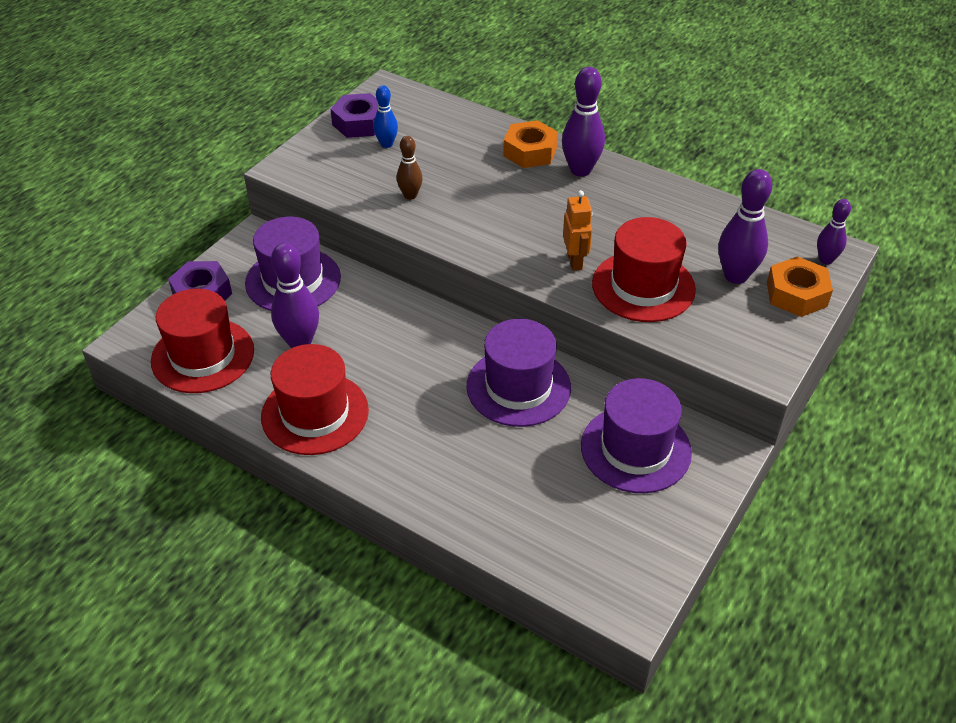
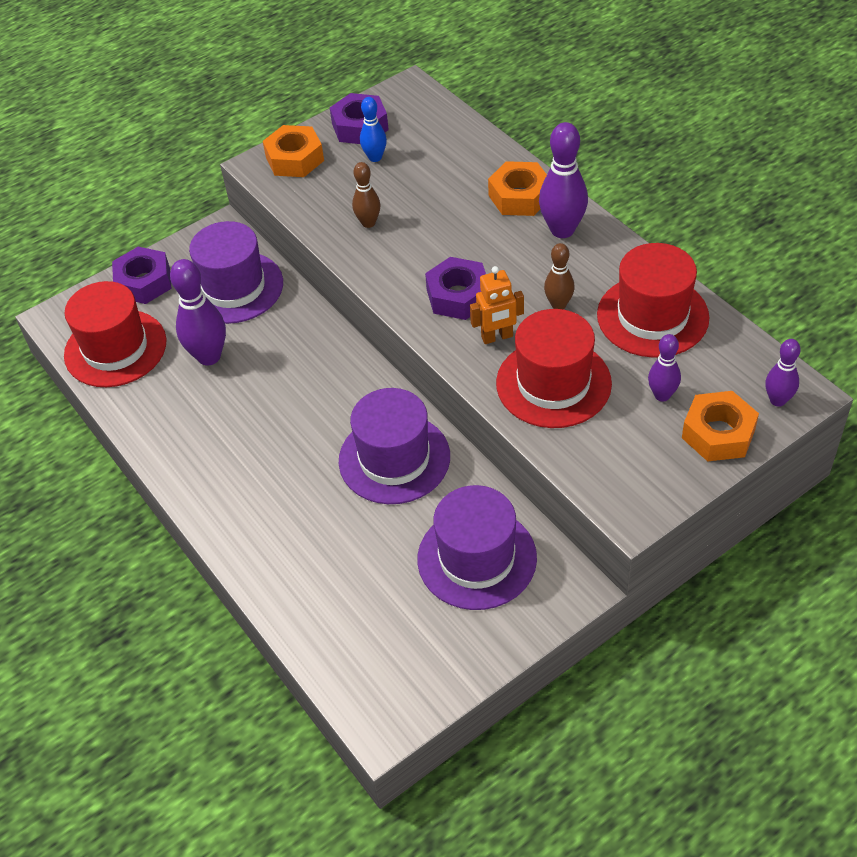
camera: 25 degrees right, 5 degrees up
(313, 157) = (295, 159): none -> orange nut
(315, 413) = (187, 435): red hat -> red hat (652, 316)
(522, 236) = (458, 296): none -> purple nut
(575, 261) = (497, 337): orange robot -> orange robot turned 60 degrees clockwise
(611, 226) = (558, 305): none -> brown bowling pin
(735, 276) = (662, 395): purple bowling pin -> purple bowling pin, size x0.59

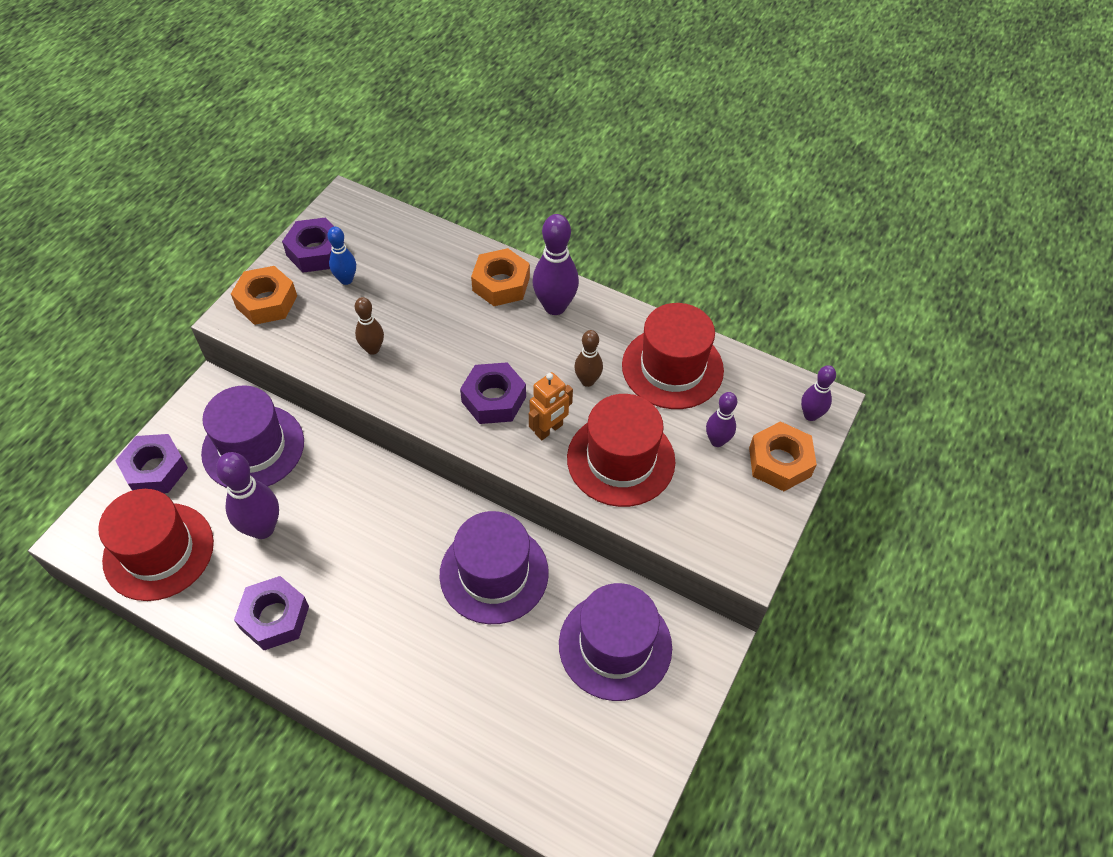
camera: 30 degrees left, 5 degrees up
(183, 432) = (274, 617): none -> purple nut

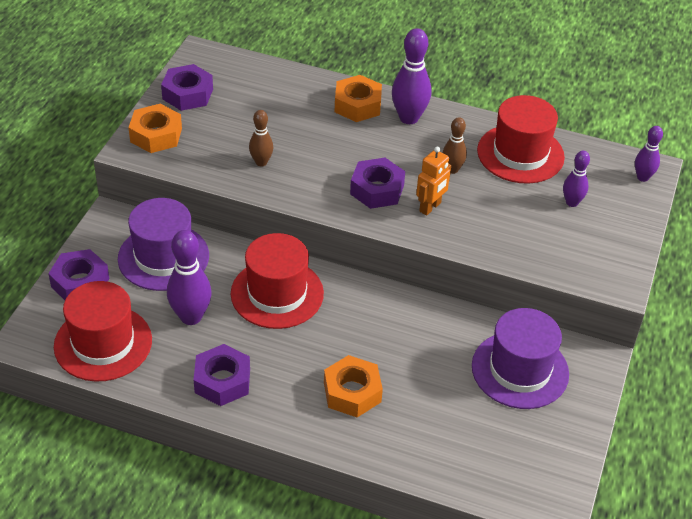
camera: 10 degrees left, 10 degrees down
(346, 280) = (221, 113): blue bowling pin -> none
(494, 573) = (403, 329): purple hat -> none
(621, 459) = (496, 223): red hat -> red hat (277, 293)
(779, 462) = (626, 212): orange nut -> orange nut (352, 392)

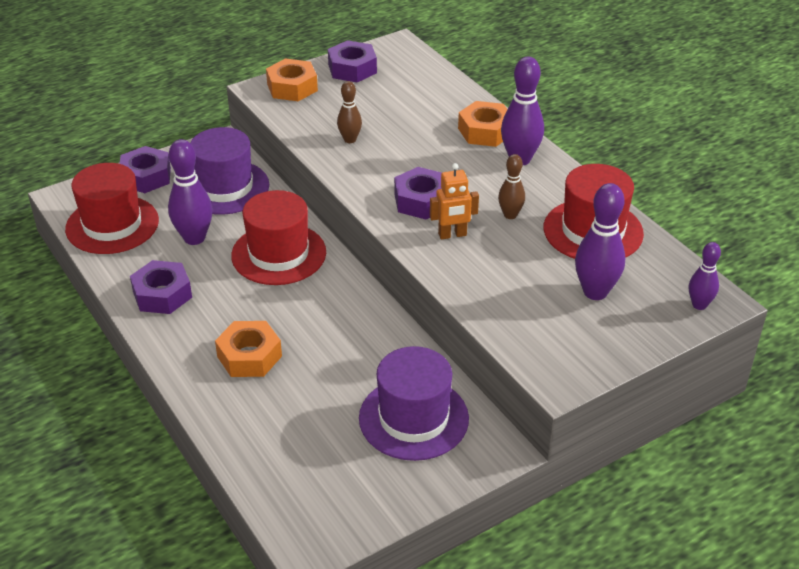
camera: 40 degrees right, 5 degrees down
(572, 202) = (595, 292): purple bowling pin -> purple bowling pin, size x1.69

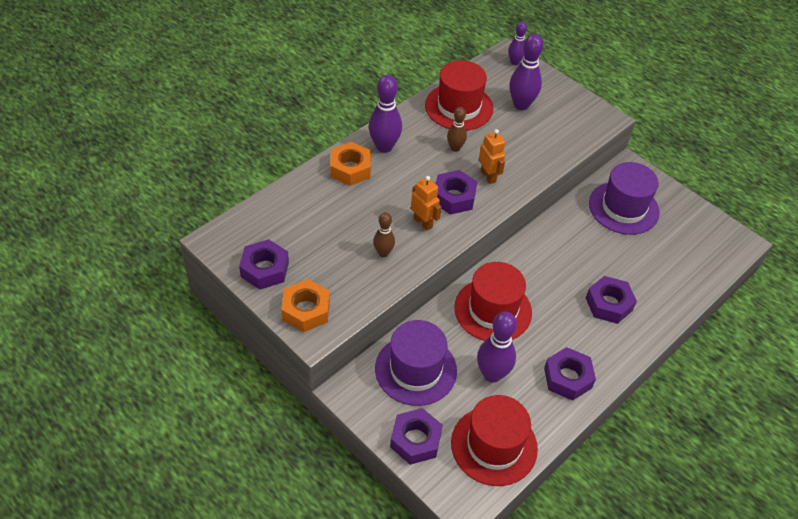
camera: 105 degrees left, 10 degrees up
(249, 356) = (608, 304): orange nut -> purple nut
(386, 172) = (423, 222): none -> orange robot

